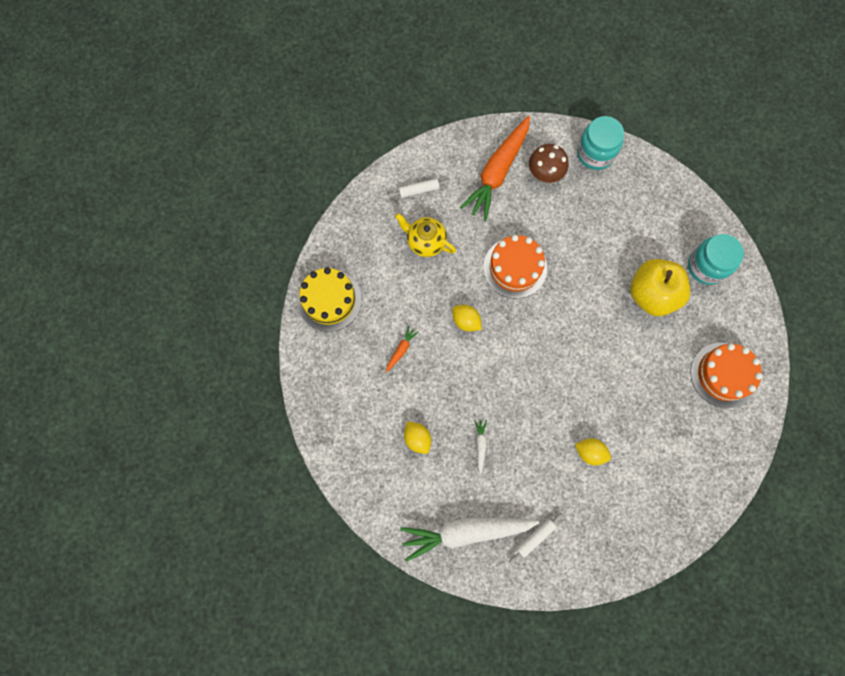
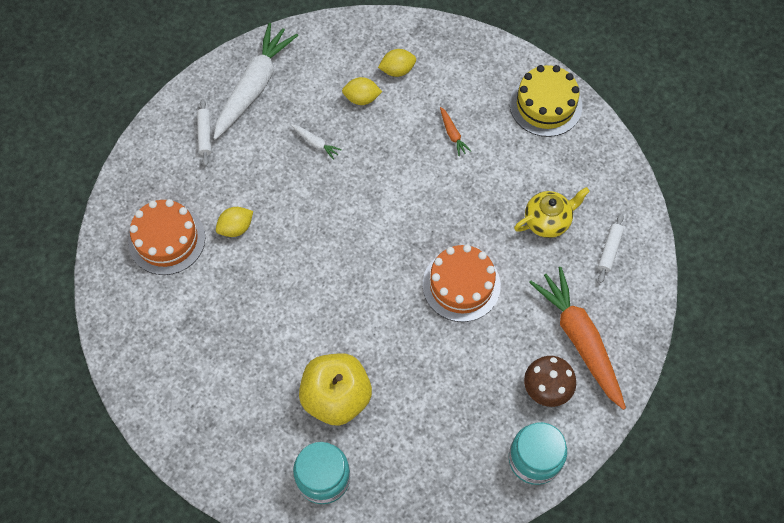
camera: 125 degrees right, 10 degrees down
(466, 321) = (439, 205): yellow lemon -> yellow lemon (397, 70)
(723, 375) = (205, 403): orange cake -> orange cake (167, 239)

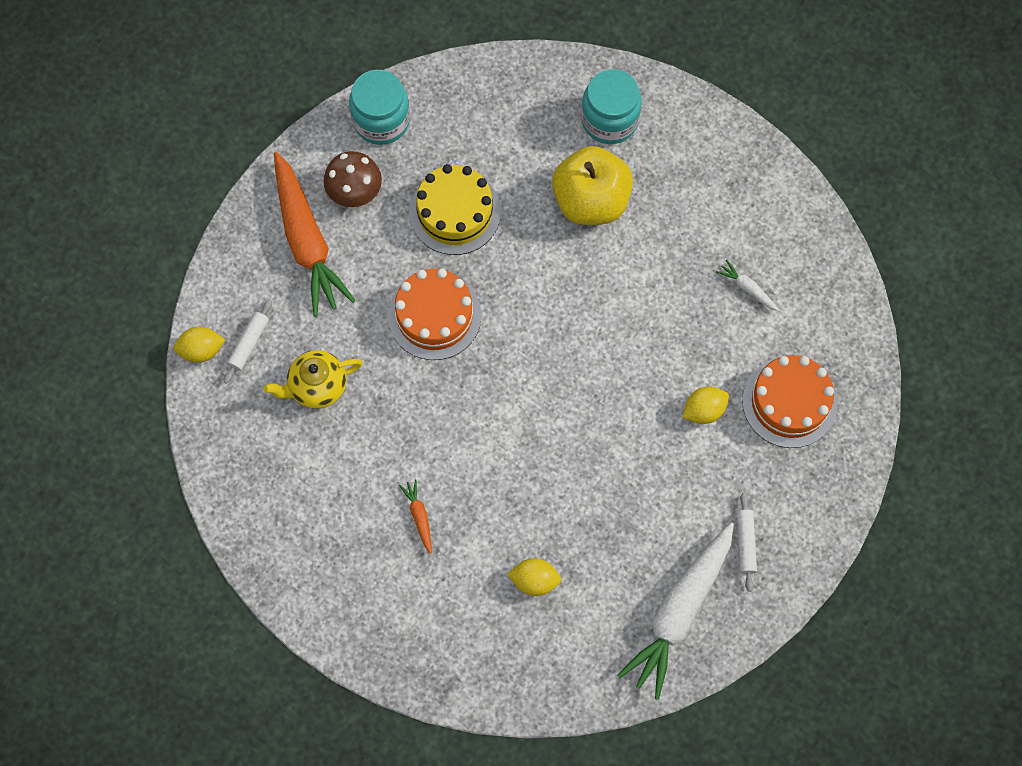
camera: 175 degrees left, 5 degrees up
(315, 143) = (600, 519): white carrot -> white carrot (747, 289)
(397, 70) = (482, 621): yellow lemon -> yellow lemon (201, 350)
(545, 105) = (289, 550): yellow cake -> yellow cake (455, 212)

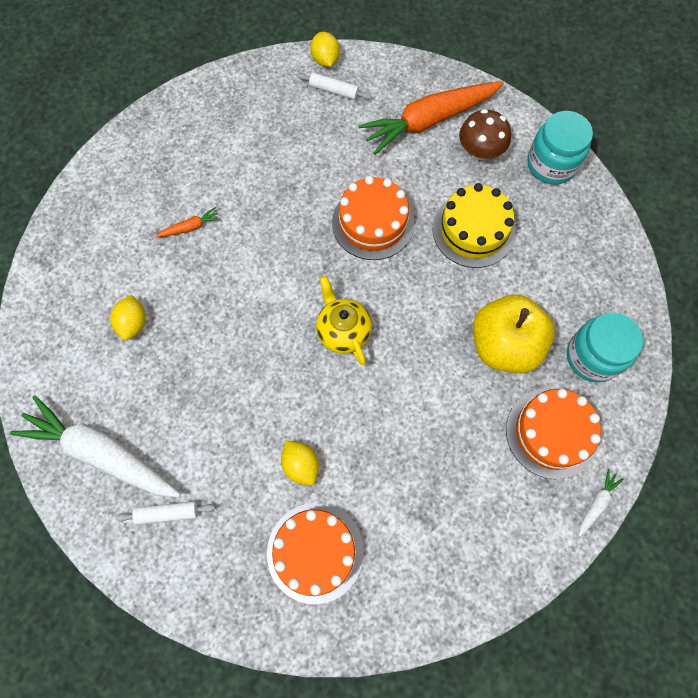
camera: 85 degrees right, 0 degrees up
(317, 387) = (301, 141): yellow teapot -> yellow teapot (343, 331)
(685, 171) = (551, 433): none -> orange cake
(747, 289) = (433, 503): white carrot -> white carrot (596, 503)

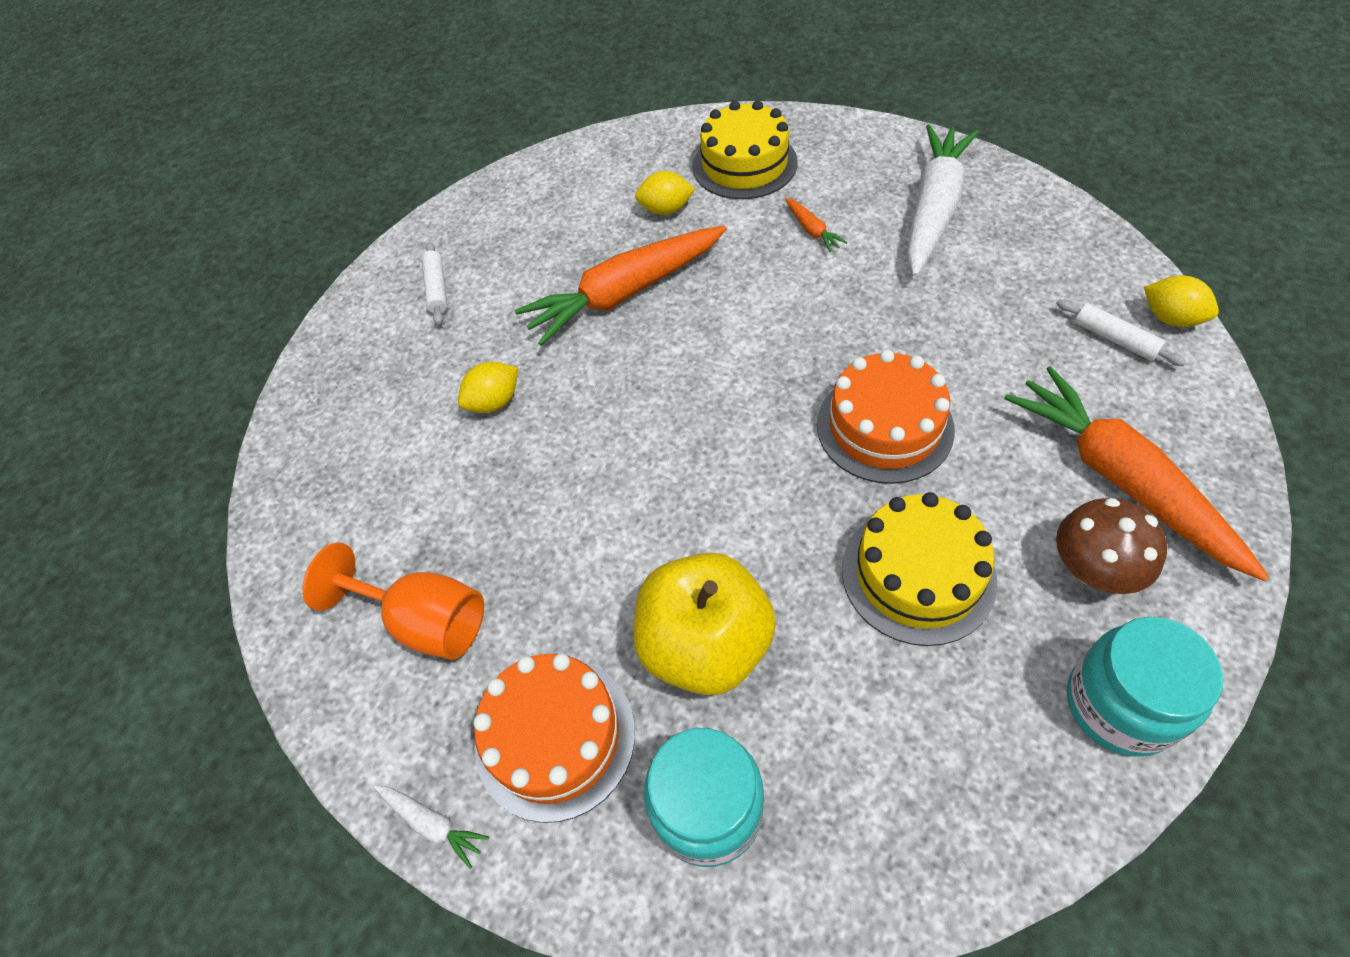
camera: 90 degrees right, 15 degrees down
(100, 259) = (744, 164): none -> yellow cake
(101, 453) = (506, 221): white carrot -> white carrot (933, 209)
(216, 363) = (625, 293): none -> orange carrot
(315, 552) = (382, 436): orange cake -> none
(325, 60) = (1171, 318): yellow lemon -> yellow lemon turned 60 degrees clockwise
(334, 90) = (1115, 339): white rolling pin -> white rolling pin turned 60 degrees counterclockwise
(343, 331) = (691, 417): yellow teapot -> none
(472, 513) = (424, 621): none -> orange goblet

